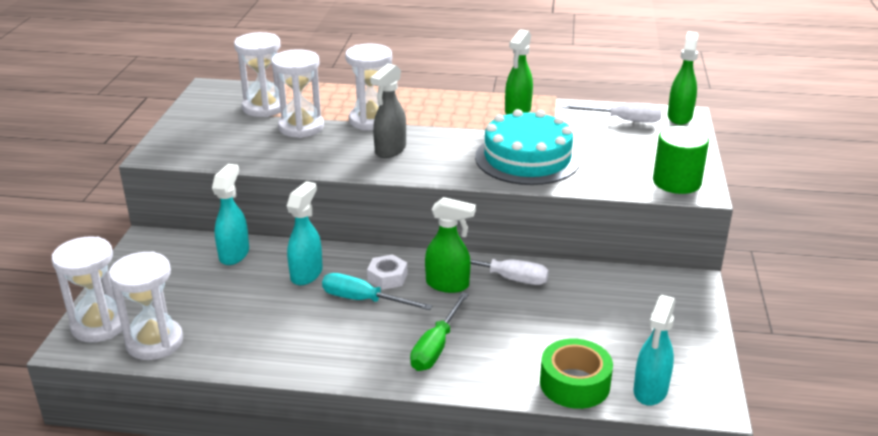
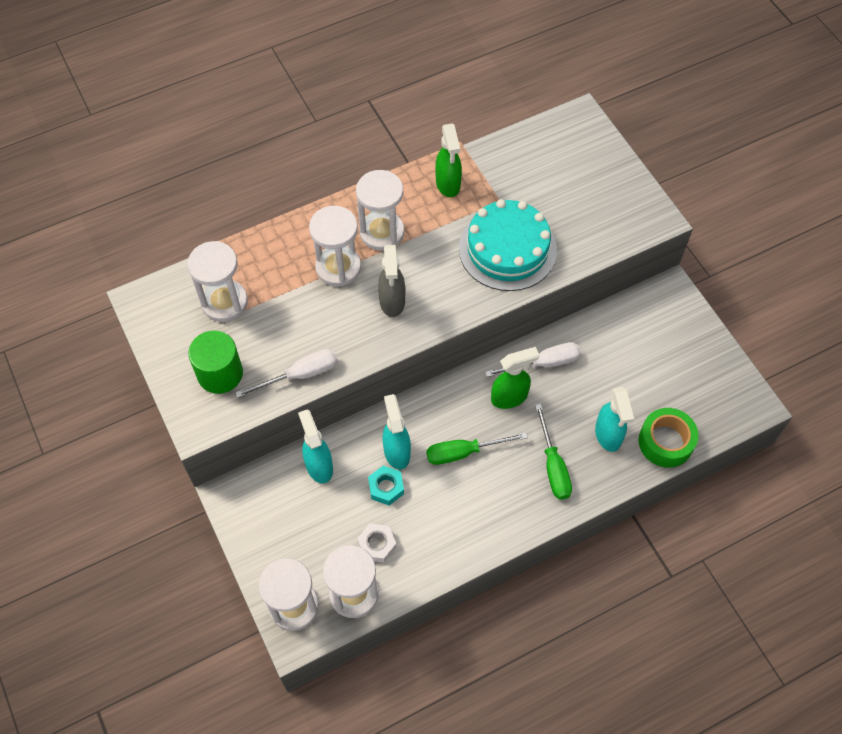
camera: 35 degrees left, 30 degrees up
(269, 291) = (386, 487): none -> turquoise nut
(301, 127) = (287, 313): white hourglass -> white hourglass (382, 232)
(363, 300) = (463, 452): turquoise screwdriver -> green screwdriver
(387, 277) = (459, 417): white nut -> white nut (377, 545)
(623, 120) = (540, 150): white screwdriver -> white screwdriver (300, 375)
(650, 391) = (714, 418): turquoise spray bottle -> turquoise spray bottle (608, 435)
(676, 182) = (636, 217): green cylinder -> green cylinder (220, 373)
(679, 117) = (579, 121): green spray bottle -> none

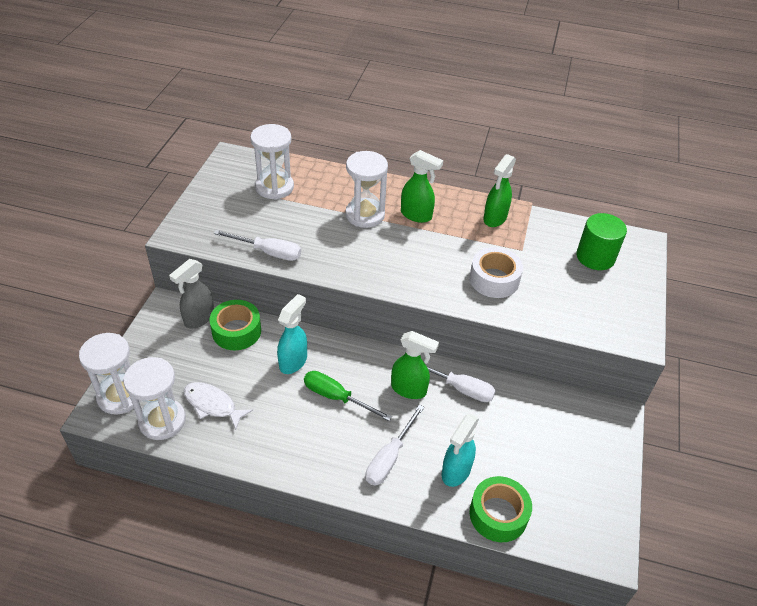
camera: 40 degrees right, 15 degrees down
(220, 373) = (224, 219): green cylinder -> green cylinder (595, 257)
(319, 466) = (236, 331): turquoise spray bottle -> green tape
(377, 545) = (212, 405): white nut -> white fish
(382, 232) = (416, 215): white hourglass -> green spray bottle
(386, 487) = (260, 376): turquoise nut -> none
(392, 302) = (376, 255): grey spray bottle -> grey spray bottle (198, 318)
(507, 249) = (494, 279): turquoise cake -> white tape
(553, 466) = (389, 457): green screwdriver -> white screwdriver

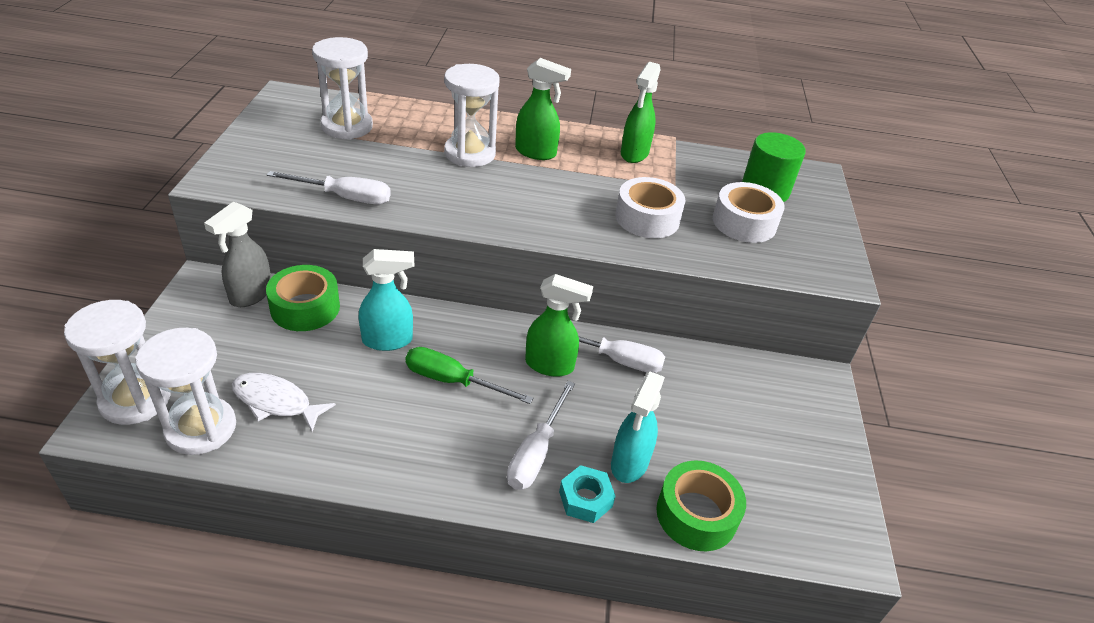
camera: 10 degrees left, 5 degrees down
(293, 361) = (388, 340): turquoise spray bottle -> turquoise spray bottle turned 60 degrees clockwise
(420, 495) = (585, 499): none -> turquoise nut
(571, 287) = (744, 223): none -> white tape

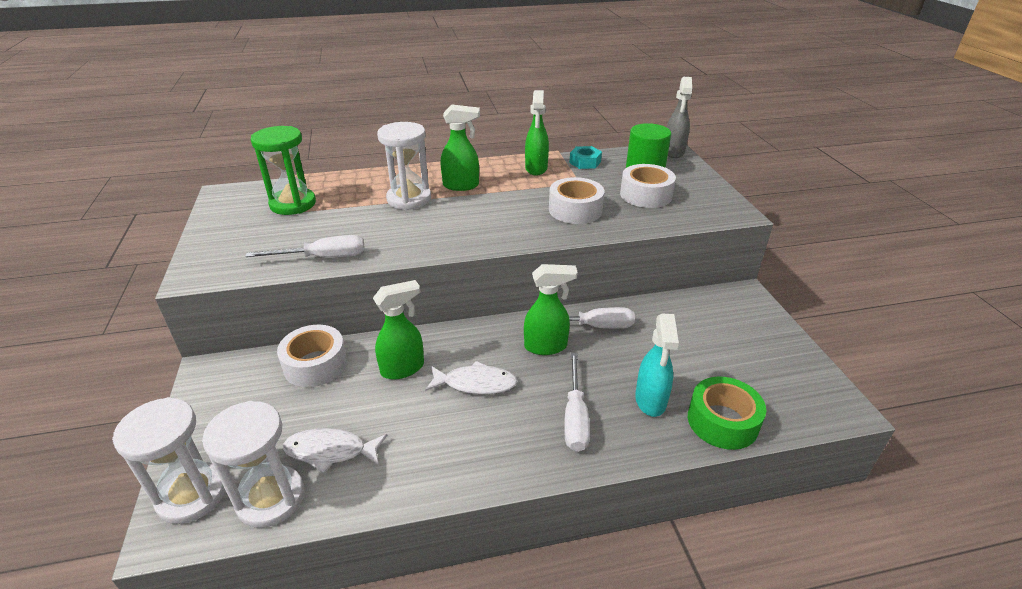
camera: 15 degrees left, 5 degrees down
(250, 295) = (259, 369): grey spray bottle -> grey spray bottle (673, 152)
(305, 308) = (315, 364): green tape -> white tape
(347, 126) = (293, 204): white hourglass -> green hourglass
(388, 340) = (403, 368): turquoise spray bottle -> green spray bottle
(453, 381) = (475, 383): green screwdriver -> white fish
(585, 499) = (634, 440): turquoise nut -> turquoise nut (585, 162)

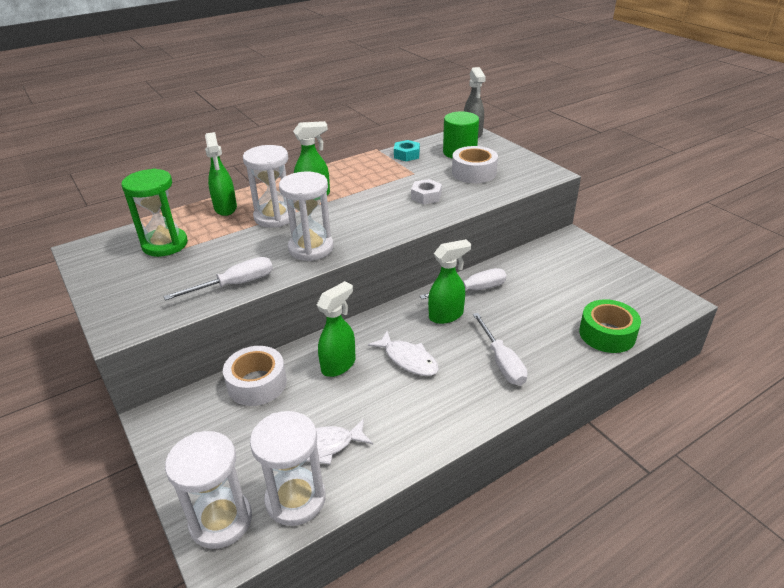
camera: 20 degrees left, 0 degrees up
(419, 238) = (311, 248): none -> white hourglass
(475, 383) = (408, 359): white fish -> white fish turned 60 degrees clockwise
(536, 169) = (369, 168): green spray bottle -> green spray bottle (225, 208)
(575, 210) = (426, 196): white tape -> white nut
(650, 401) = (549, 334): turquoise spray bottle -> none

